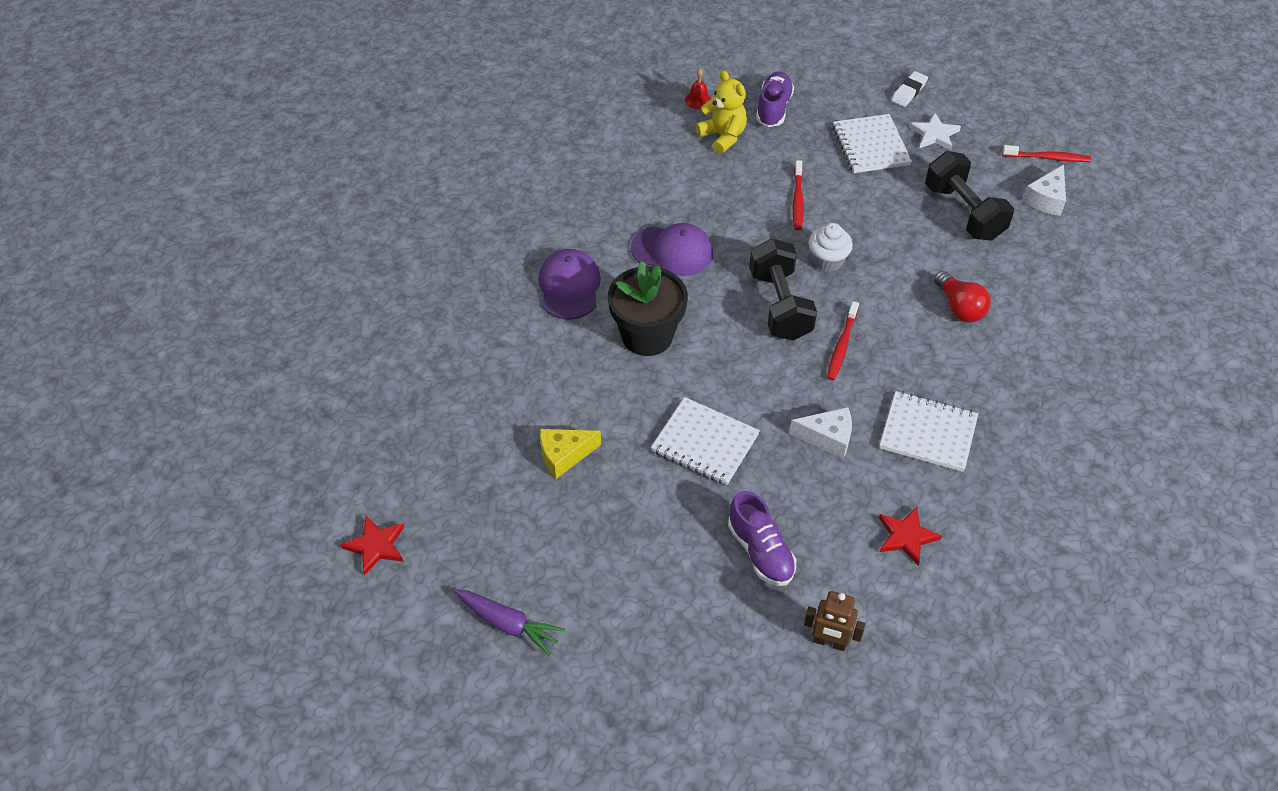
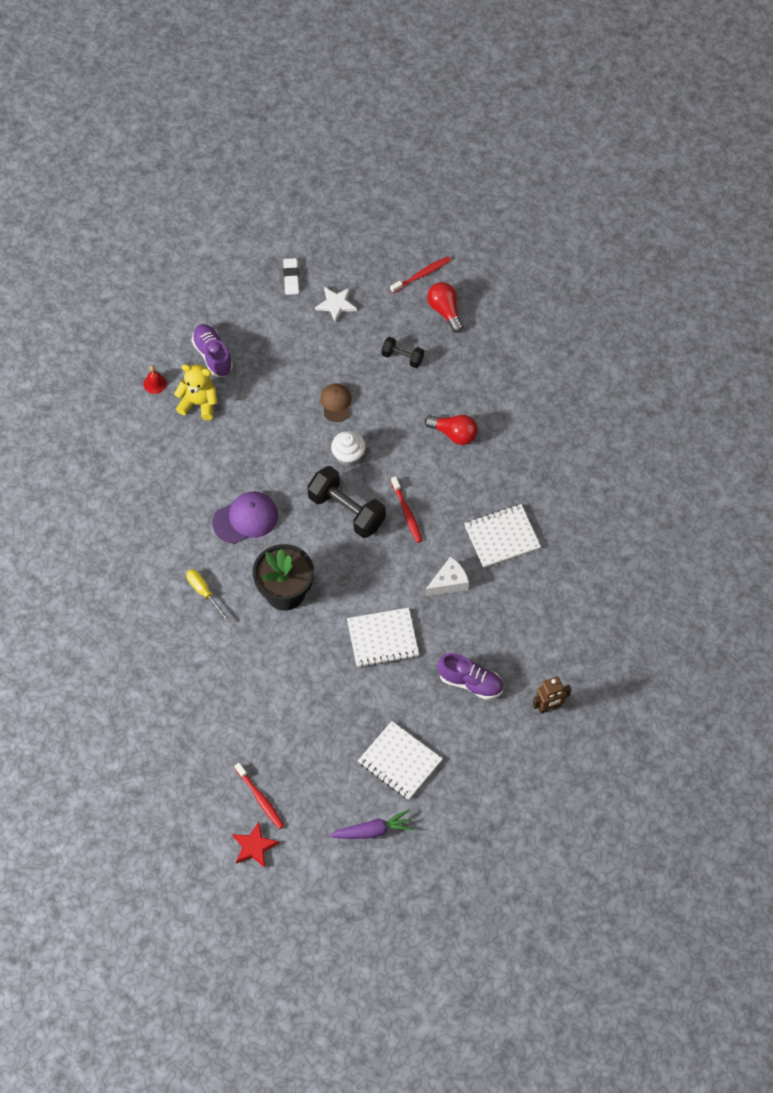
camera: 40 degrees left, 10 degrees up
(564, 456) = (309, 709): yellow cheese -> none
(569, 287) = (204, 593): purple cap -> yellow screwdriver
(797, 200) = (291, 421): red toothbrush -> red toothbrush (260, 798)
(857, 211) = (336, 403): none -> brown cap
(870, 146) = (302, 343): white notebook -> white notebook (400, 761)
(906, 536) = (540, 613): red star -> none
(963, 212) = (402, 357): black dumbbell -> black dumbbell, size x0.54
(1046, 199) = (445, 311): white cheese -> red light bulb

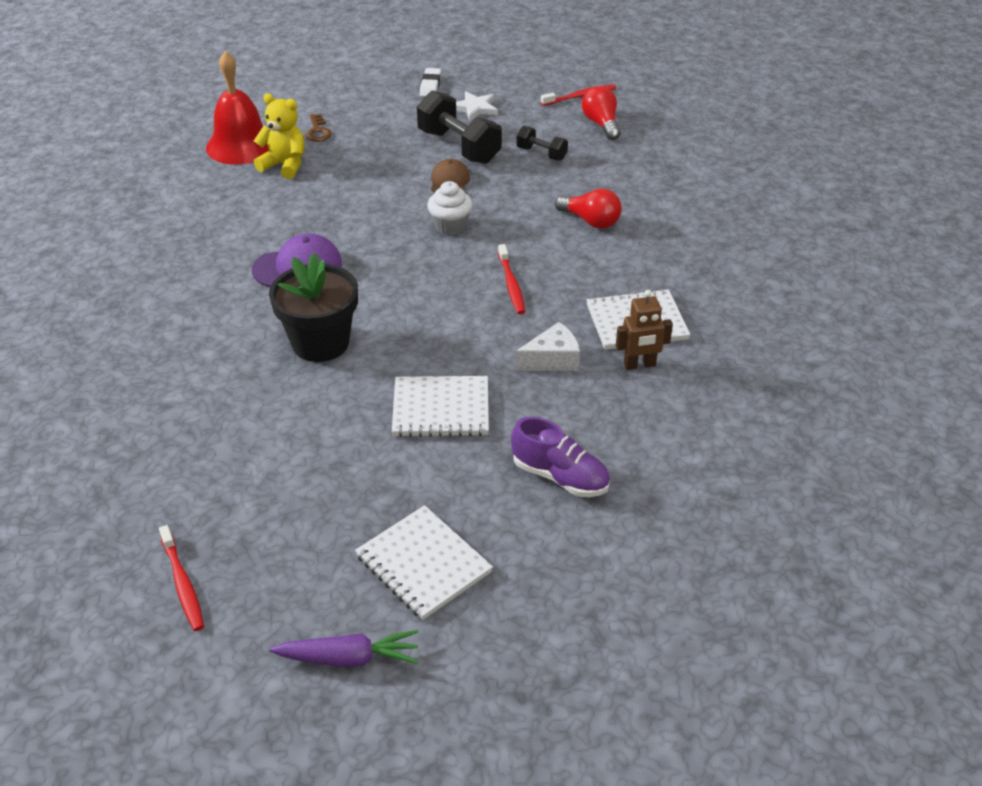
camera: 10 degrees right, 20 degrees down
(155, 383) = (241, 145): red bell -> red bell, size x2.47
(204, 593) = (211, 331): yellow screwdriver -> none
(213, 355) = (318, 131): purple shoe -> brown key
(254, 846) = (143, 652): red star -> none
(346, 511) = (432, 274): black dumbbell -> black dumbbell (459, 147)
(549, 707) = (679, 524): brown robot -> brown robot (639, 365)

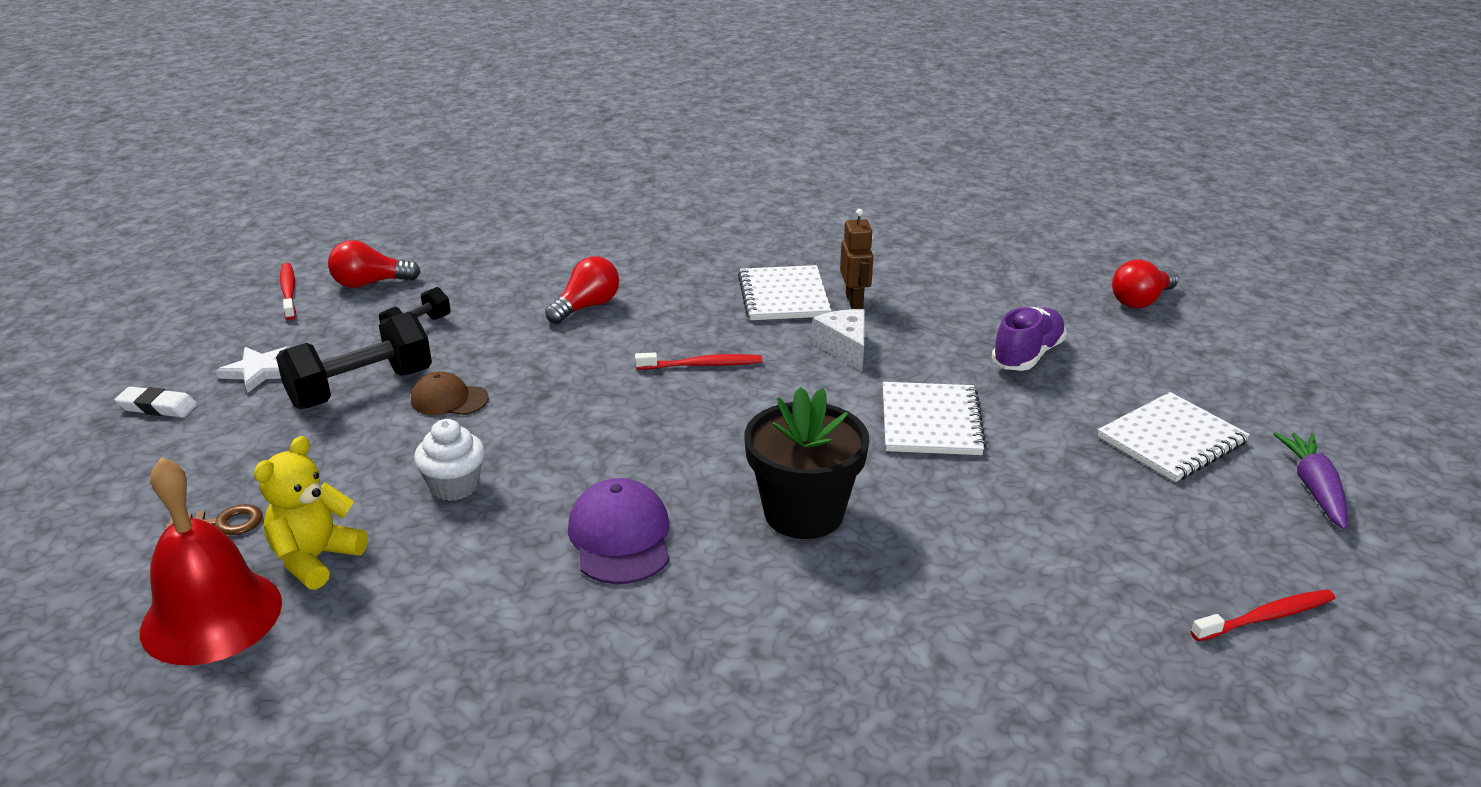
camera: 85 degrees left, 10 degrees down
(450, 226) = (561, 403): white cupcake -> white cupcake (454, 486)
(698, 581) = (1141, 301): none -> red light bulb

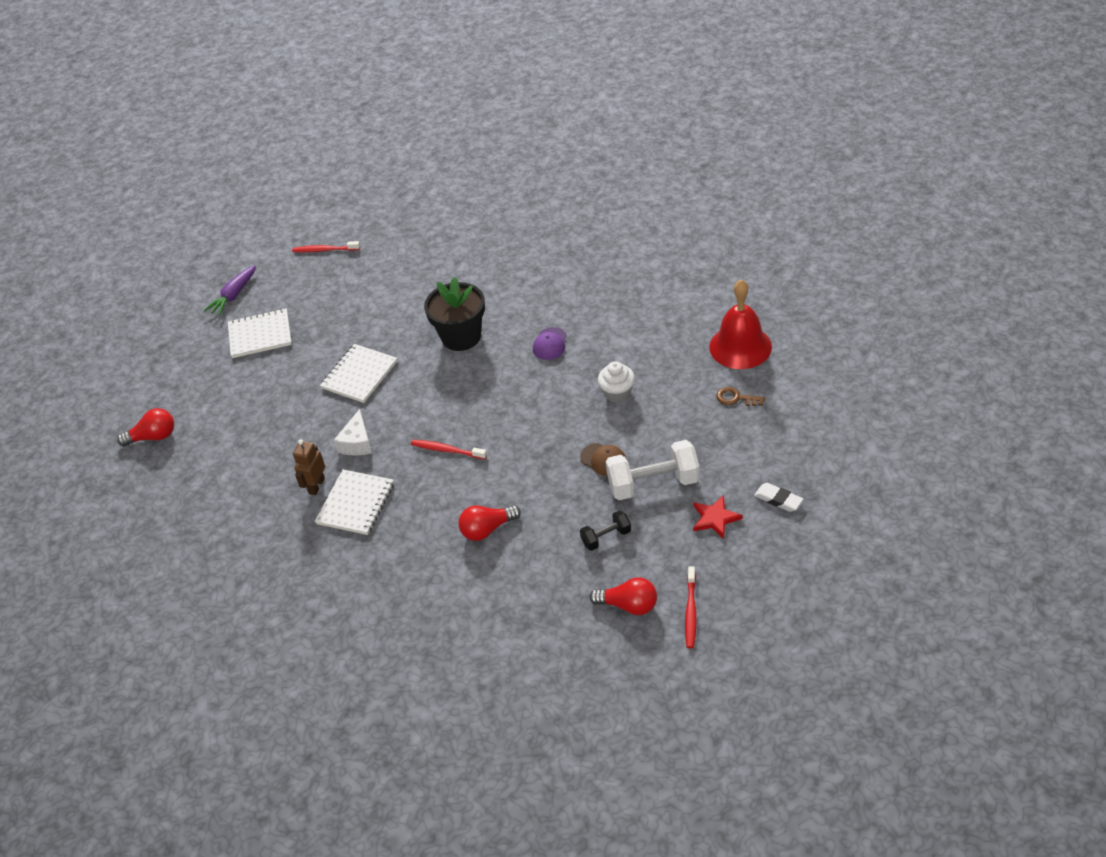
camera: 150 degrees left, 15 degrees up
(259, 371) = (715, 518): white star -> red star
(315, 559) = (692, 366): yellow teddy bear -> none
(361, 388) = (653, 483): black dumbbell -> white dumbbell
(620, 537) = (550, 344): purple cap -> purple cap, size x0.65
(1027, 355) = (265, 409): purple shoe -> none

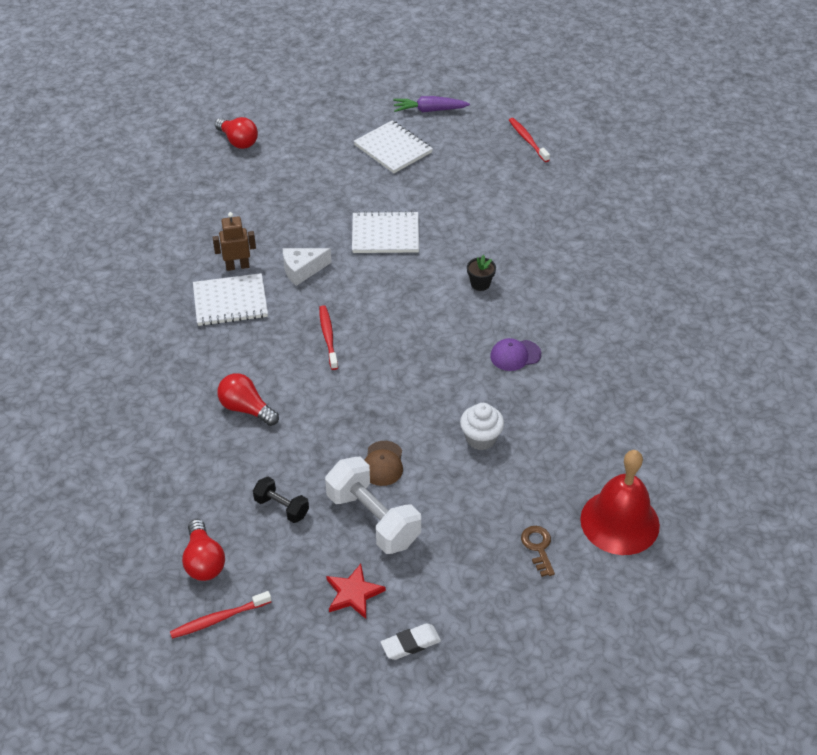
camera: 55 degrees right, 0 degrees up
(461, 337) = (480, 284): black flower pot -> black flower pot, size x0.44
(778, 499) = (410, 644): white eraser -> white eraser turned 60 degrees clockwise

